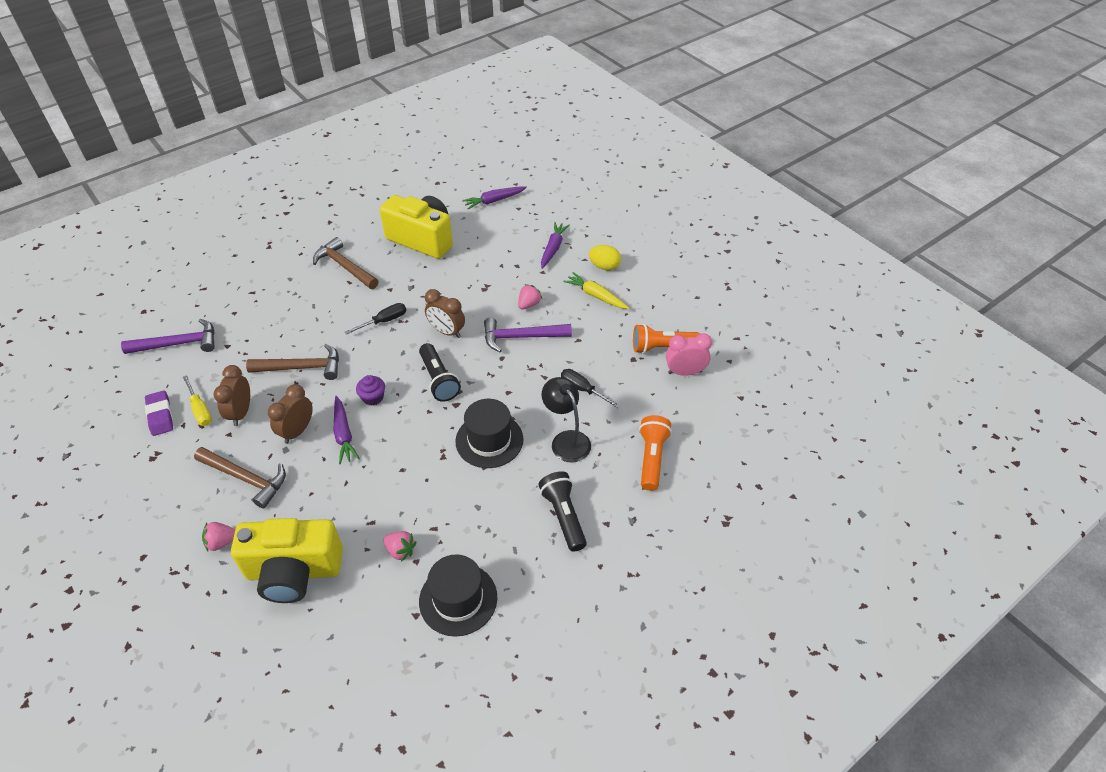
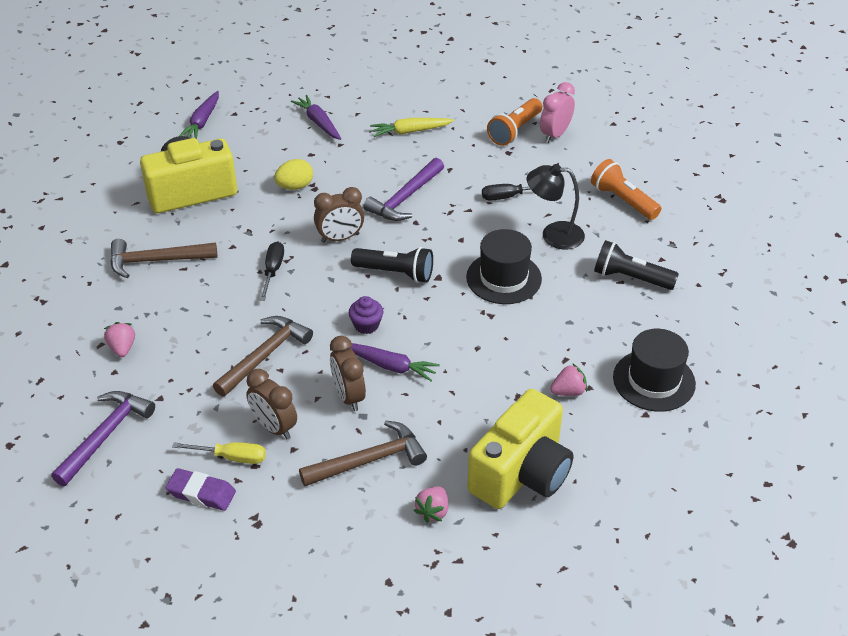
camera: 50 degrees left, 5 degrees down
(529, 304) = (370, 173): pink strawberry -> pink strawberry (122, 348)
(604, 266) = (381, 108): yellow egg -> yellow egg (295, 186)

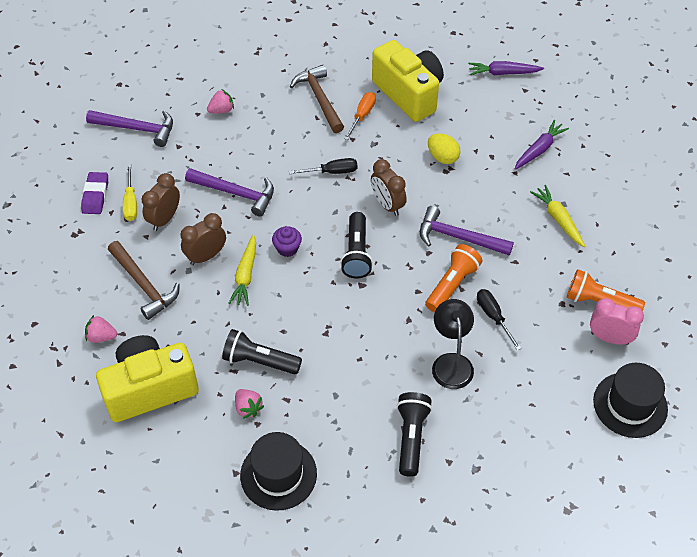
camera: 75 degrees right, 10 degrees up
(202, 232) = (362, 115): none -> orange screwdriver
(264, 355) = (236, 193): brown hammer -> purple hammer
(390, 366) = (245, 275): purple carrot -> yellow carrot
(503, 278) = (376, 334): black hat -> black hat (630, 405)
(511, 372) = (259, 361): none -> black flashlight
(521, 473) = (150, 389): yellow camera -> yellow camera turned 135 degrees clockwise
(623, 200) = (527, 415): orange flashlight -> orange flashlight (452, 285)

